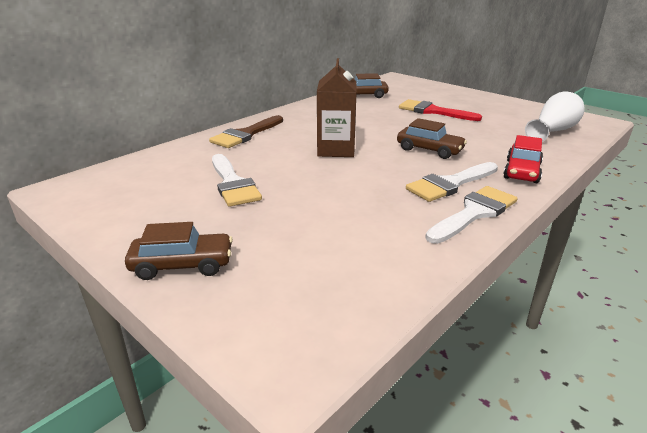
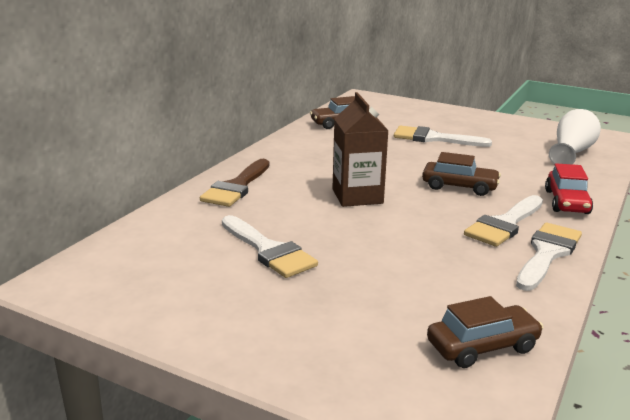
camera: 15 degrees left, 5 degrees down
(182, 265) = (285, 350): brown car -> brown car (482, 346)
(433, 111) = (434, 138): red brush -> white brush

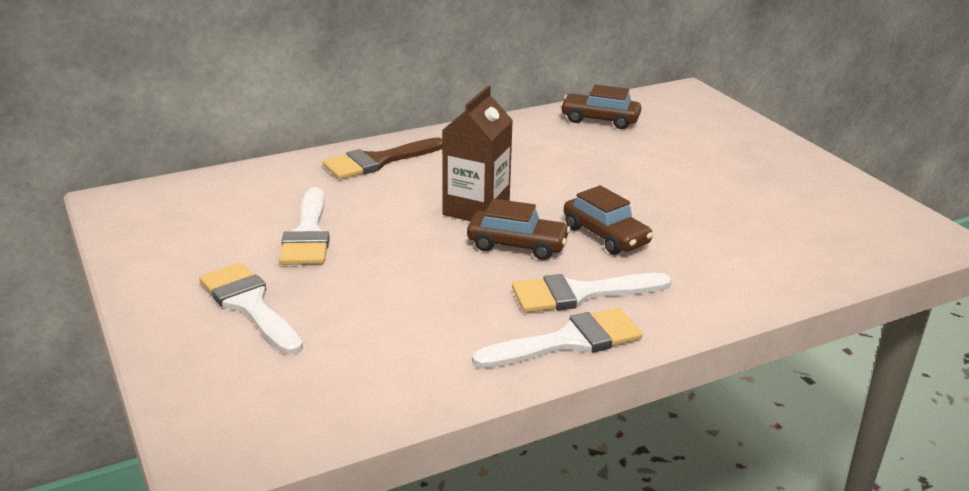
camera: 35 degrees right, 5 degrees up
(434, 138) = (681, 169): white brush -> white brush (249, 305)
(482, 346) = (342, 394): brown car -> brown car (517, 245)
(567, 202) = (704, 297): red car -> none
(571, 152) = (836, 240): white vase -> none

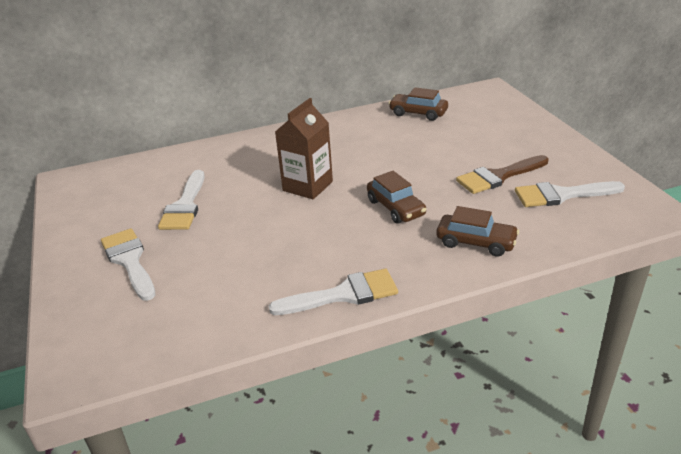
camera: 10 degrees right, 5 degrees up
(378, 161) = (250, 148): brown brush -> brown brush (498, 176)
(517, 245) = (329, 215): brown car -> brown car (476, 242)
(580, 294) = (363, 255): white brush -> white brush (561, 195)

